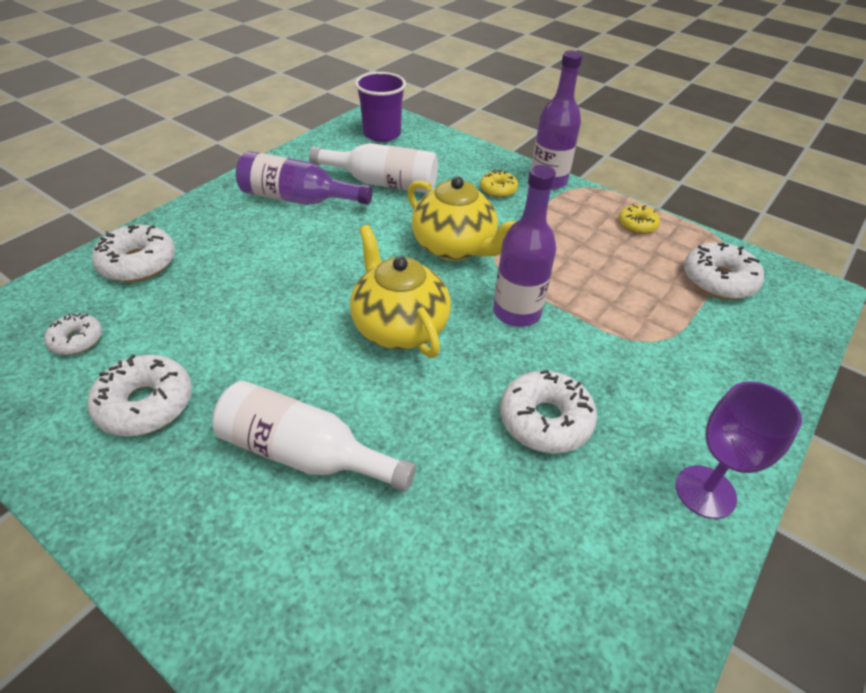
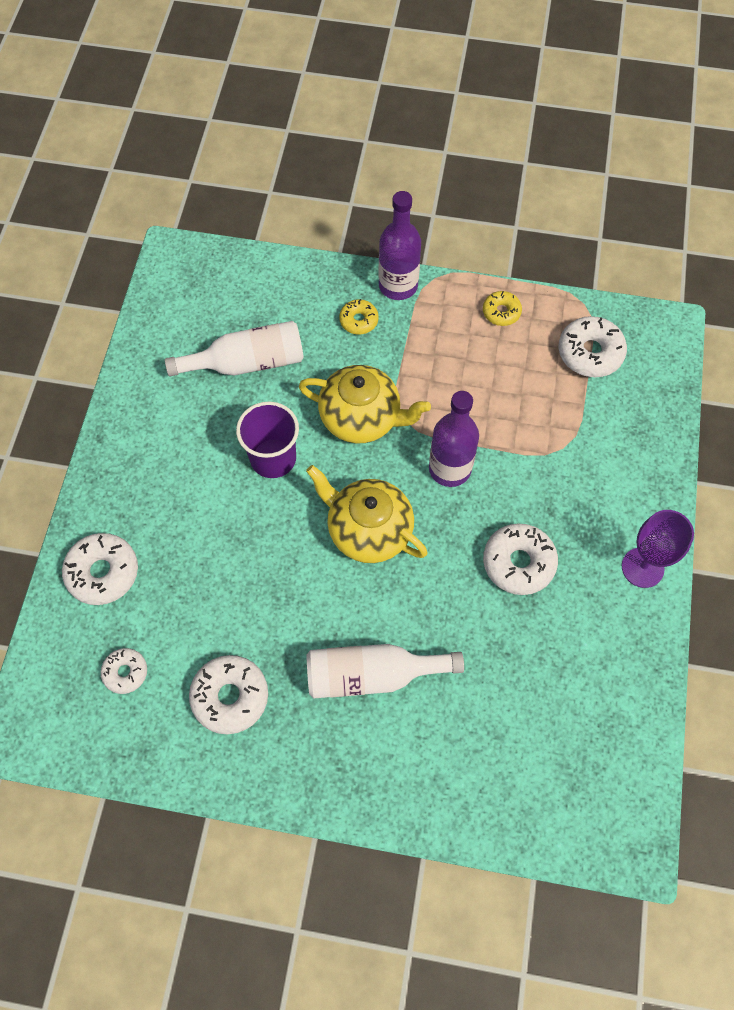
camera: 25 degrees left, 20 degrees up
(298, 199) = (183, 424): purple bottle -> none
(382, 134) = (198, 286): purple cup -> purple cup (273, 458)

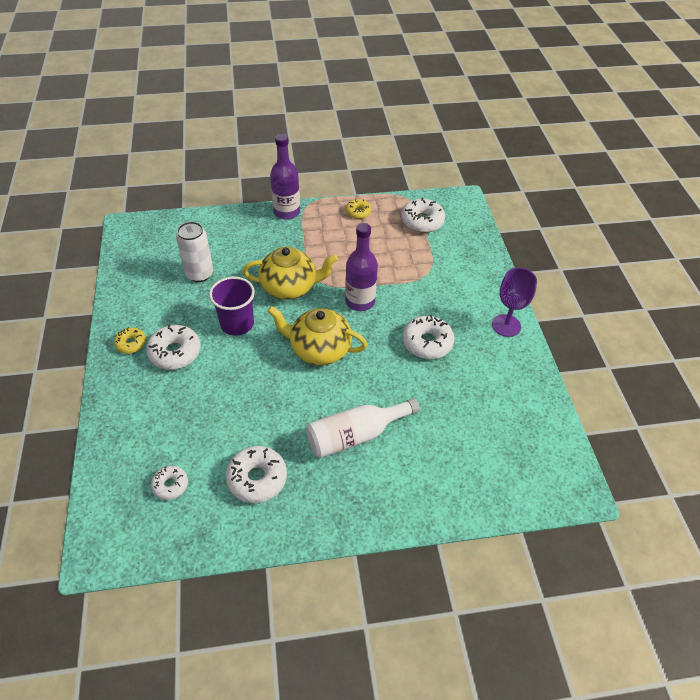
camera: 20 degrees left, 15 degrees down
(103, 572) = (132, 424): white donut -> white donut (175, 352)
(247, 362) = (199, 274): white bottle -> white can
(359, 320) = (268, 235): yellow donut -> yellow donut (131, 344)

